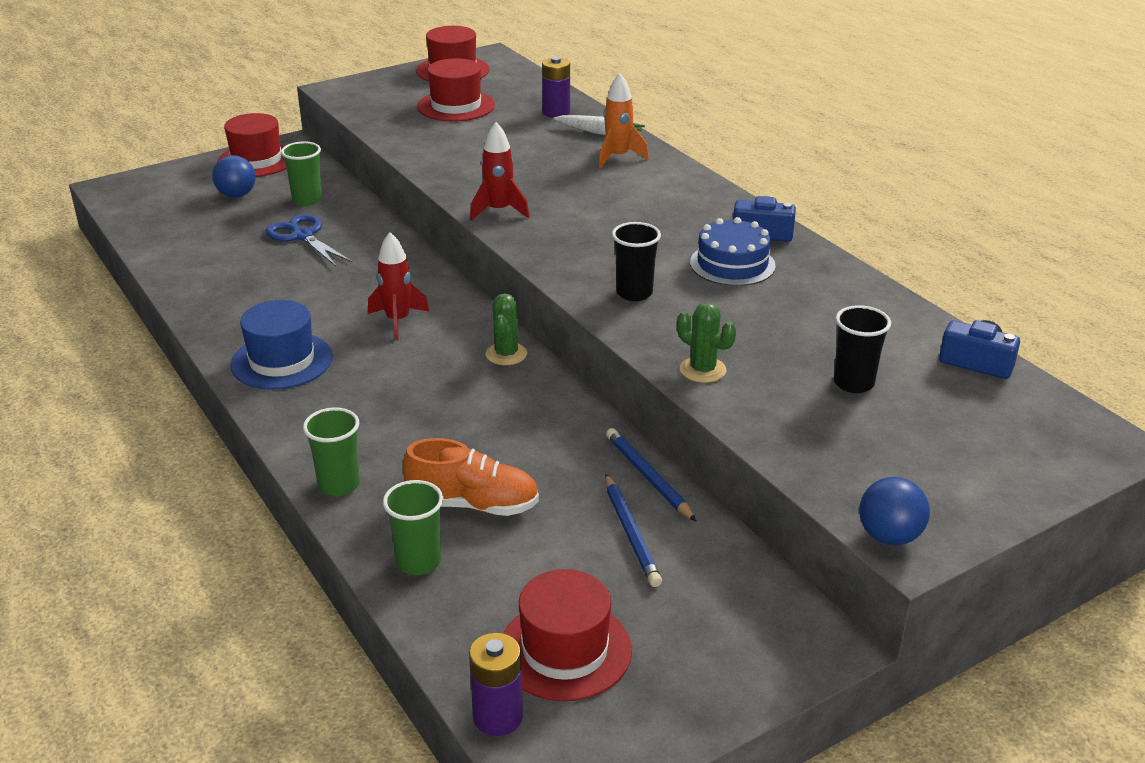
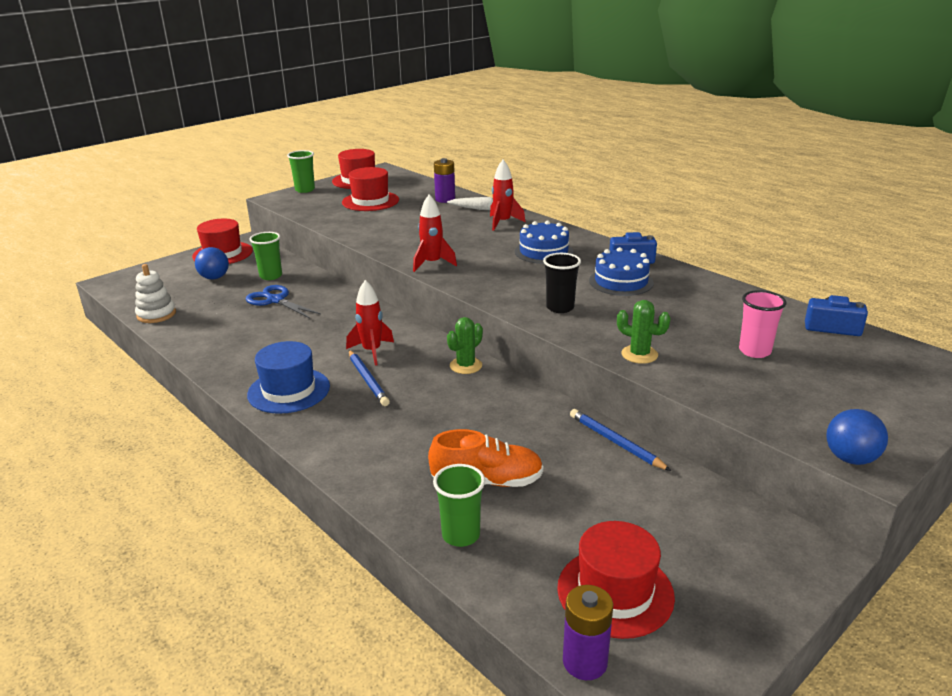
camera: 10 degrees left, 5 degrees down
(154, 240) = (156, 314): none -> white stacking toy
(339, 485) = (370, 481): green cup -> green cup (305, 190)
(506, 354) = (466, 366): green cactus -> green cactus turned 45 degrees clockwise
(618, 157) = (503, 223): orange rocket -> red rocket
(631, 533) = (623, 487): blue pencil -> blue pencil (368, 380)
(652, 208) = (543, 252): none -> blue cake
(853, 383) = (754, 351): black cup -> pink cup

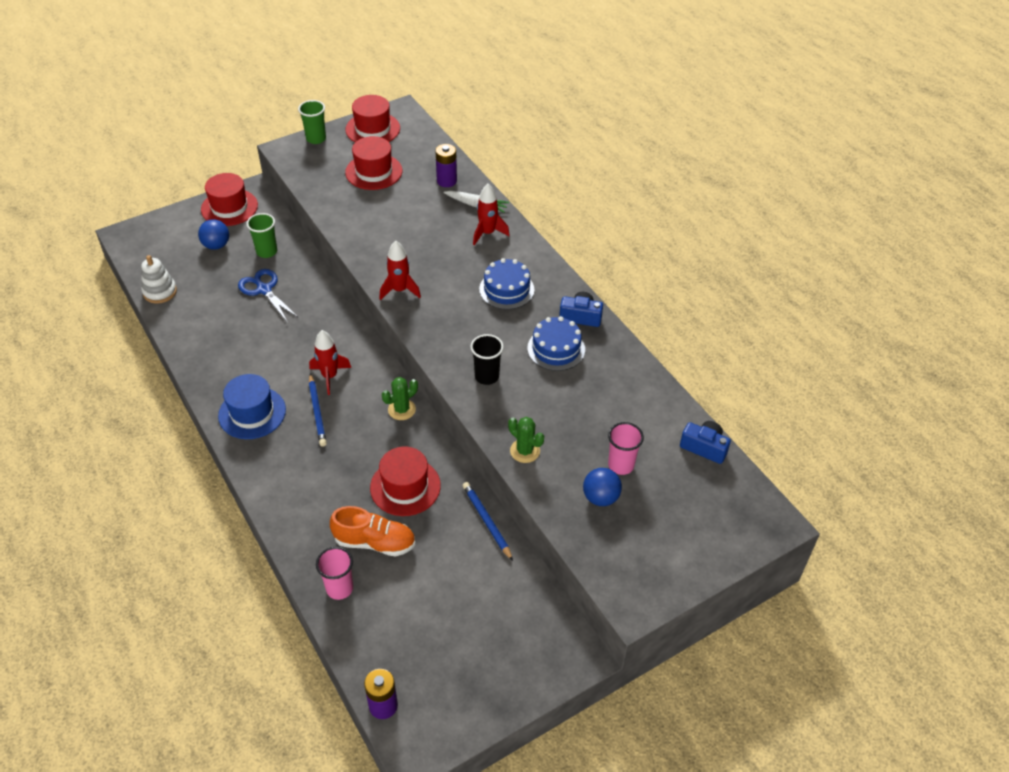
camera: 10 degrees right, 20 degrees up
(461, 535) = (339, 588): green cup -> pink cup
(615, 592) = (425, 658): red hat -> red hat (405, 486)
(850, 458) = (622, 597): blue ball -> blue ball (600, 497)

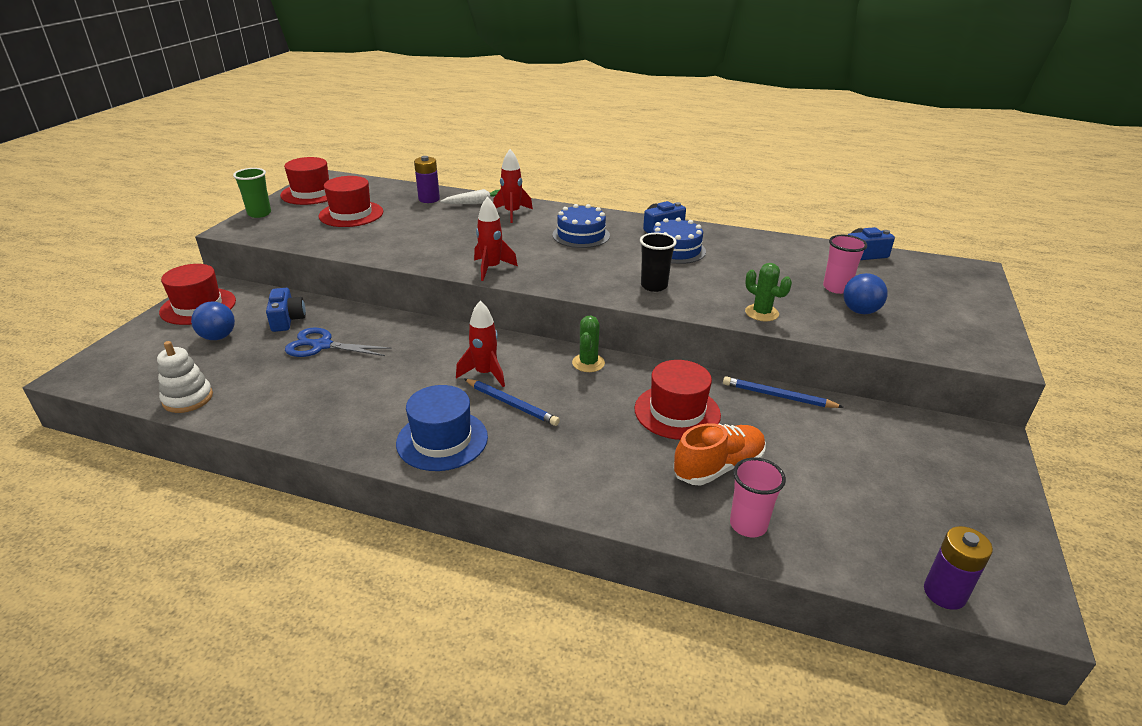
camera: 40 degrees left, 15 degrees down
(267, 251) = (287, 319): green cup -> blue camera
(525, 451) = (761, 313): green cactus -> green cactus turned 45 degrees clockwise

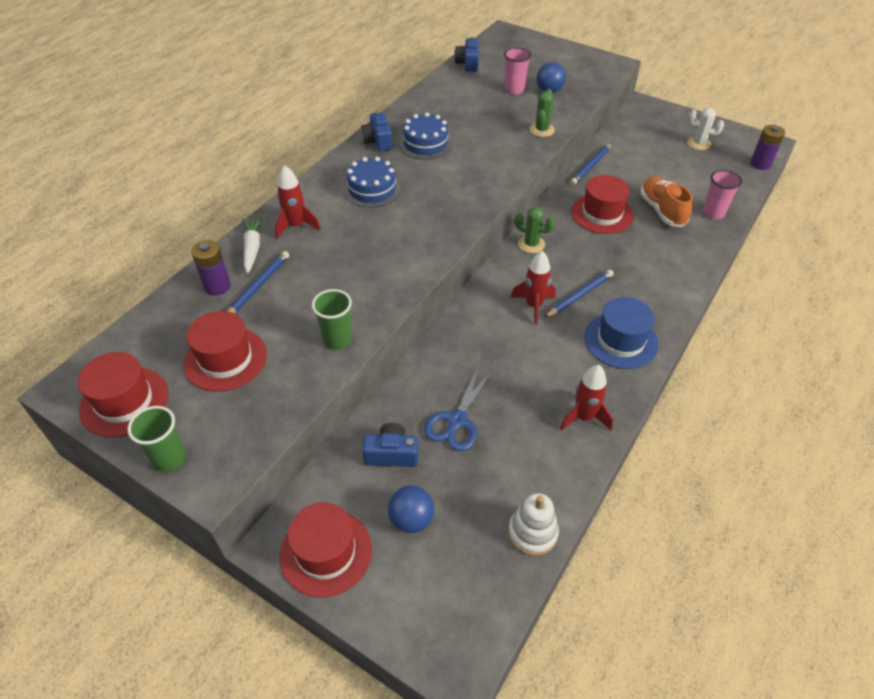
camera: 75 degrees left, 15 degrees up
(374, 248) = (337, 340): none -> green cup
(432, 212) = (258, 286): none -> blue pencil
(491, 268) = (421, 256): red rocket -> red rocket (584, 417)
(654, 286) = (486, 168): black cup -> none
(761, 313) = (541, 130): green cactus -> green cactus turned 45 degrees counterclockwise
(936, 506) = (698, 143): none -> white cactus

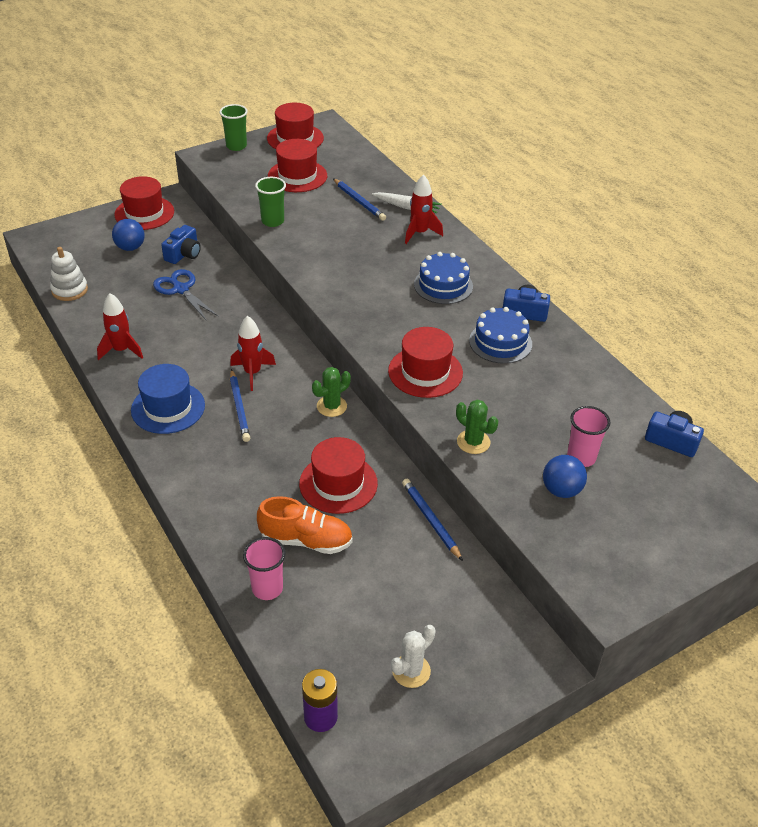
camera: 115 degrees right, 5 degrees down
(217, 286) = (374, 185): purple battery -> none
(491, 168) = (425, 372): none -> red hat

